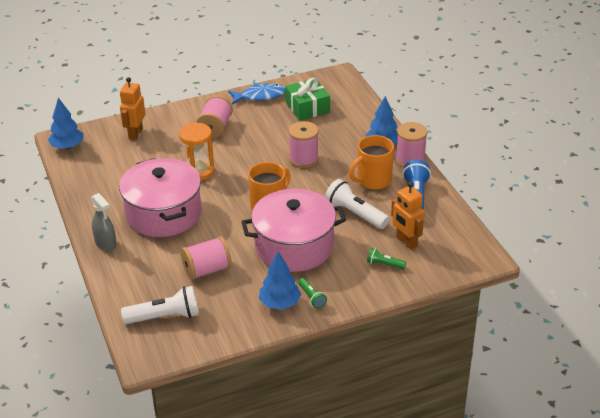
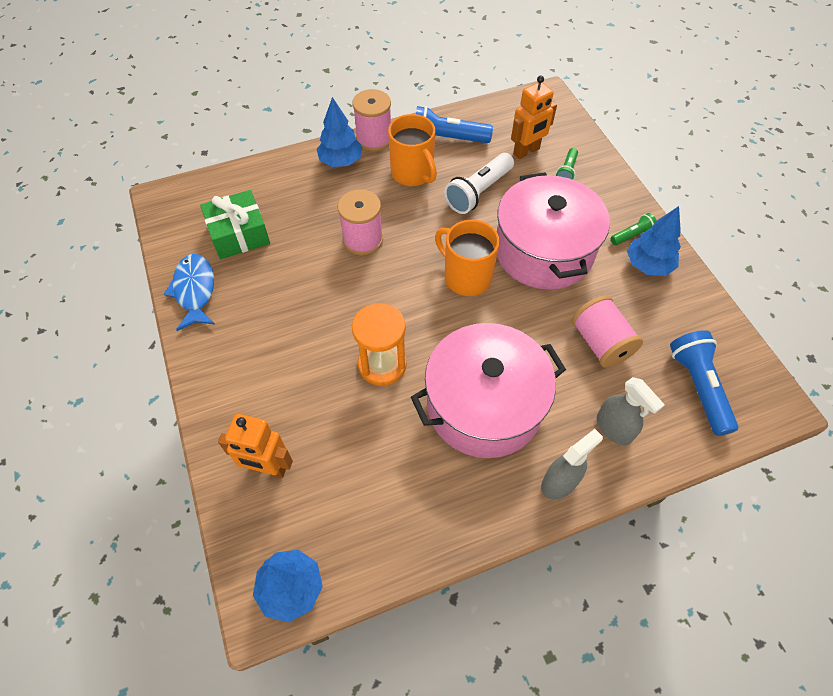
camera: 90 degrees left, 20 degrees up
(138, 270) = (614, 428): none -> grey spray bottle
(165, 317) = (698, 386): white flashlight -> blue flashlight
(215, 128) = (271, 347): pink spool -> none

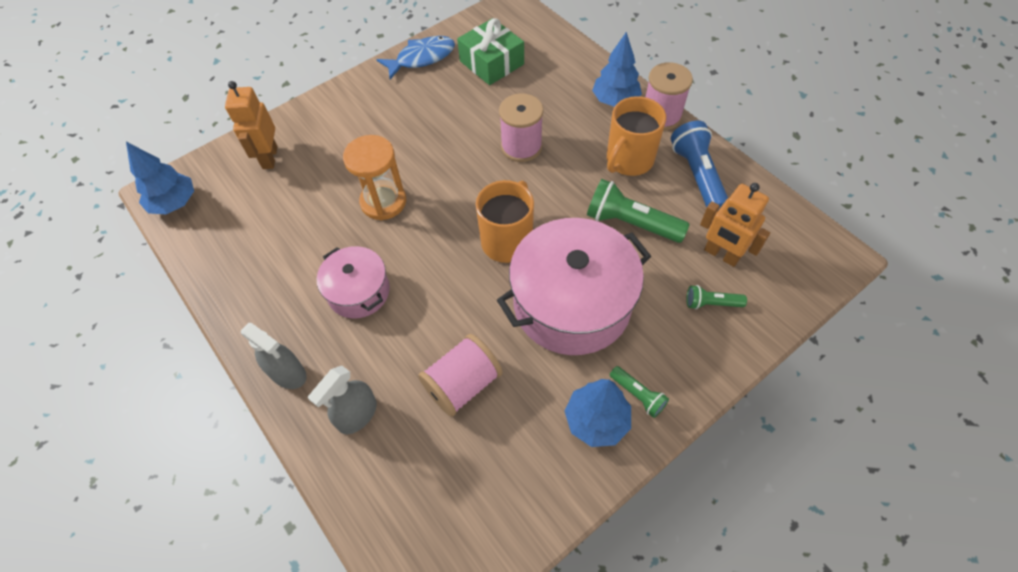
camera: 75 degrees right, 0 degrees up
(478, 192) = (630, 223): white flashlight -> green flashlight
(484, 405) = (358, 291): pink pot -> pink pot, size x0.55
(698, 386) = (432, 501): blue flashlight -> none

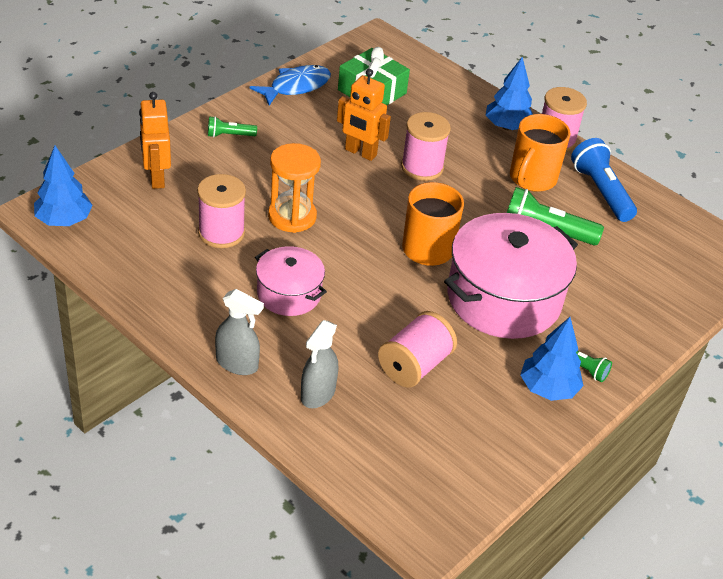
camera: 15 degrees left, 15 degrees down
(312, 219) = (221, 233): none -> pink spool
(711, 303) = (634, 294): green flashlight -> green flashlight (229, 135)
(721, 255) = (636, 256): orange robot -> orange robot (360, 153)

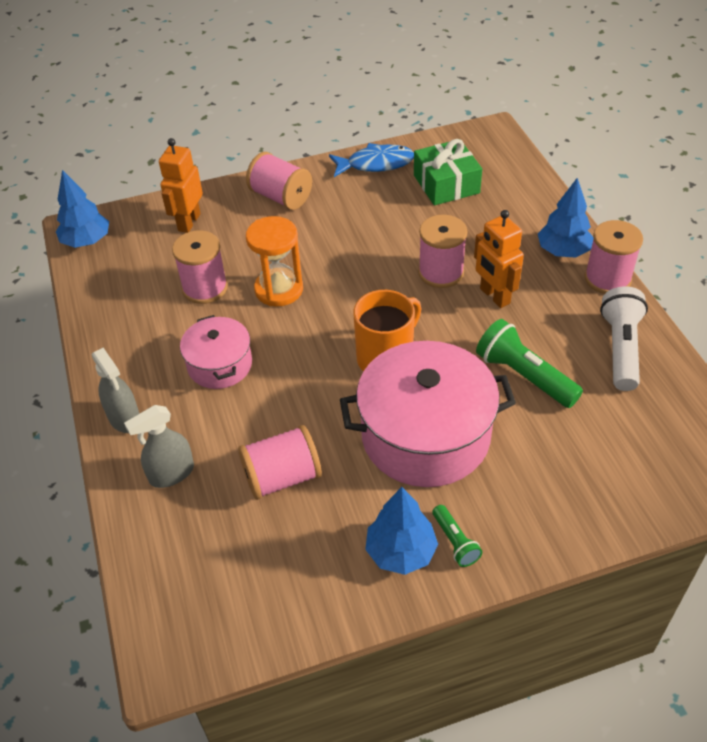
camera: 35 degrees right, 5 degrees up
(229, 135) = (281, 197): green flashlight -> pink spool
(360, 153) = (390, 243): orange robot -> orange robot (494, 296)
(532, 178) = (550, 314): orange mug -> none
(601, 191) = (620, 348): blue flashlight -> white flashlight

